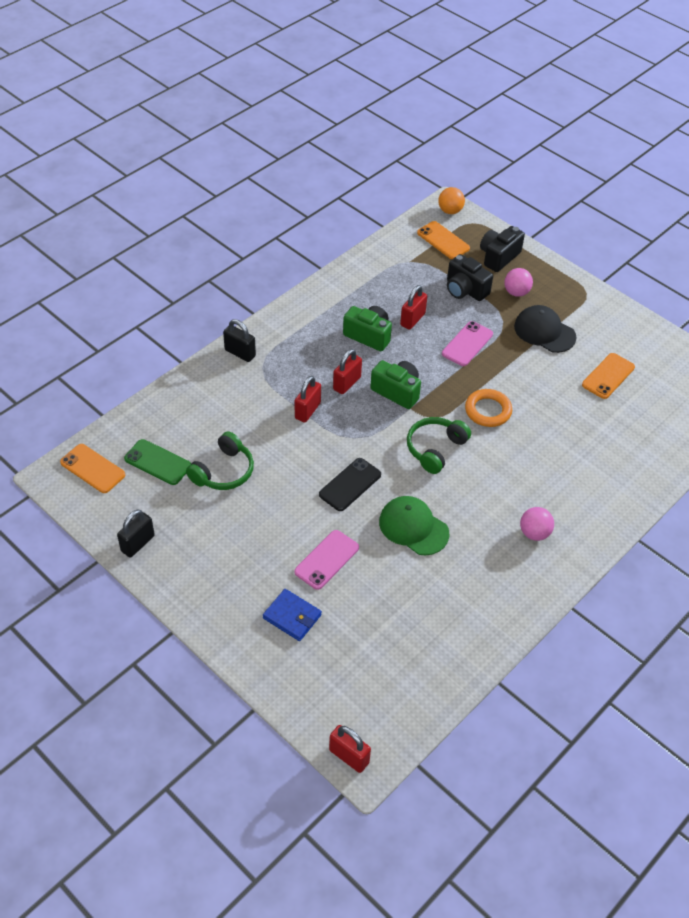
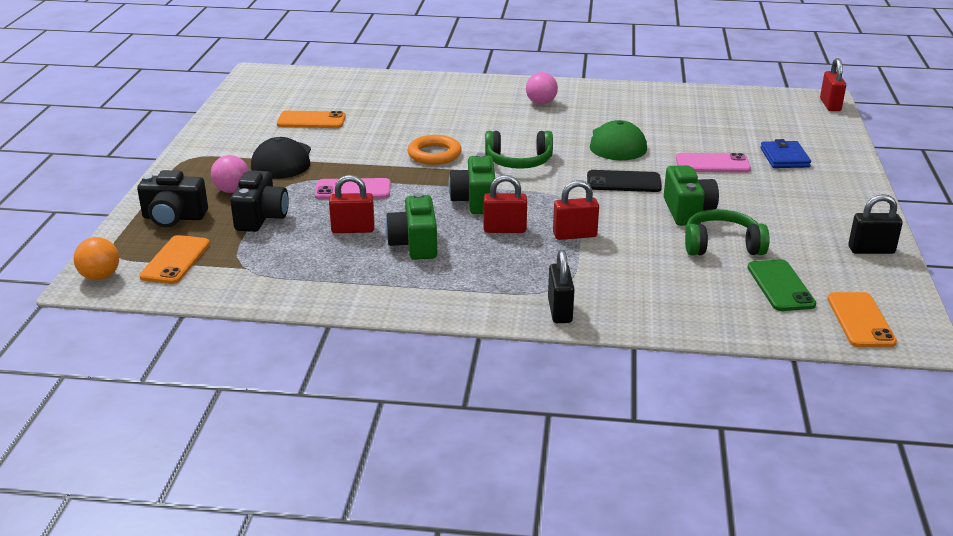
camera: 125 degrees left, 20 degrees down
(278, 488) = (687, 211): none -> green camera

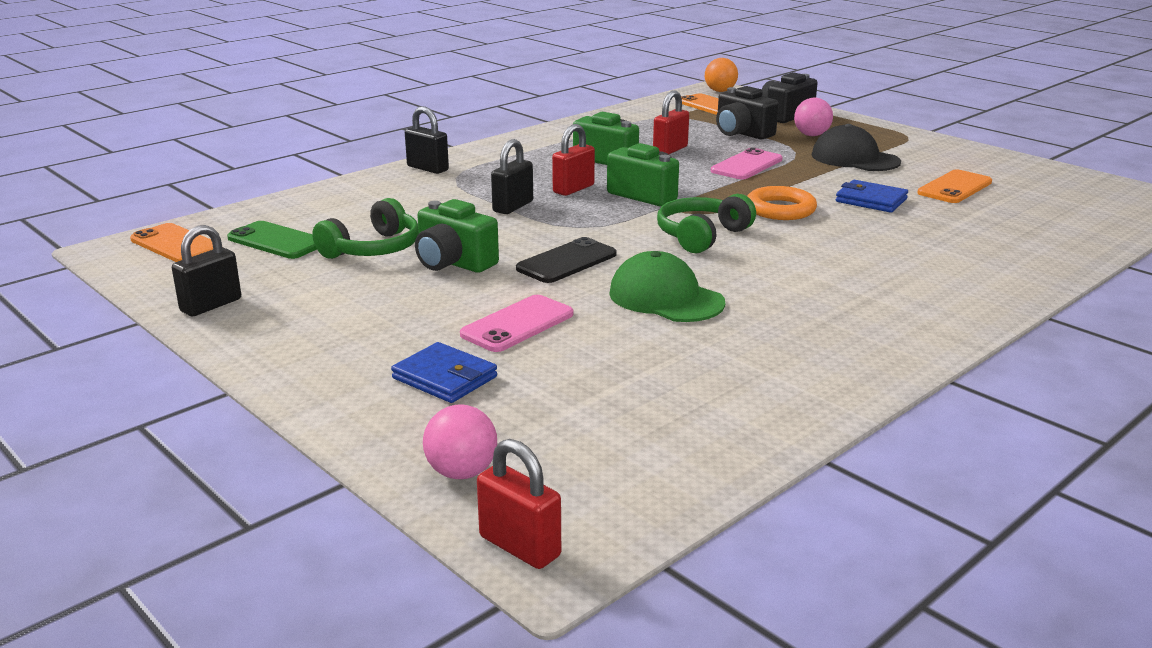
camera: 130 degrees right, 5 degrees down
(375, 136) = (871, 200): none -> blue wallet
(541, 103) = (868, 306): pink ball -> pink ball (462, 472)
(574, 235) = (513, 207): red padlock -> black padlock

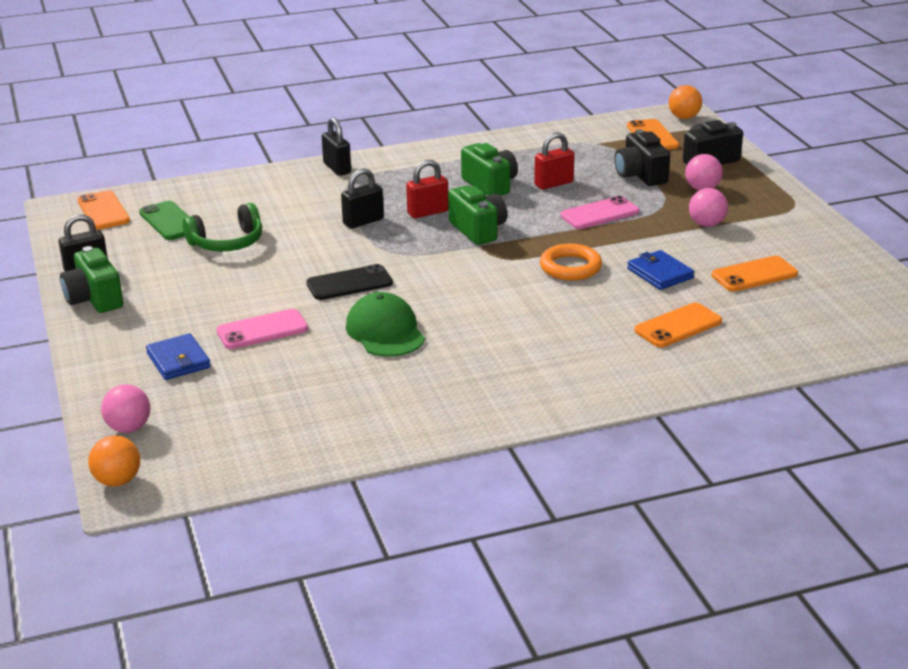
camera: 25 degrees right, 5 degrees up
(453, 263) = (270, 267): green camera -> green camera (94, 299)
(519, 546) = (117, 481): red padlock -> orange ball
(702, 236) = (476, 281): green headphones -> none
(855, 159) = (706, 224): black cap -> pink ball
(952, 238) = (678, 326): none -> orange phone

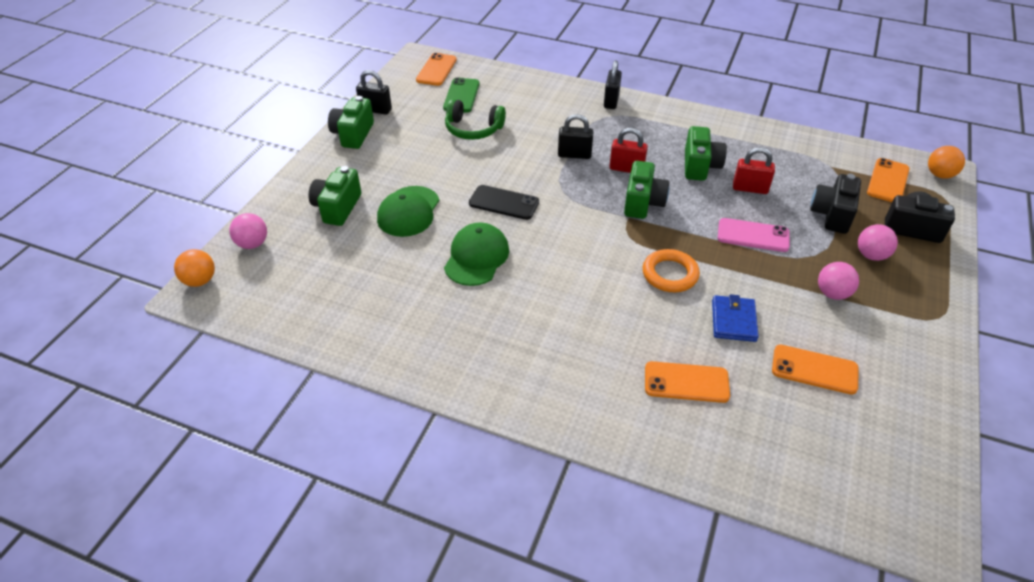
camera: 40 degrees right, 15 degrees up
(178, 360) = (337, 208): blue wallet -> green camera
(262, 330) = (408, 211): pink phone -> green cap

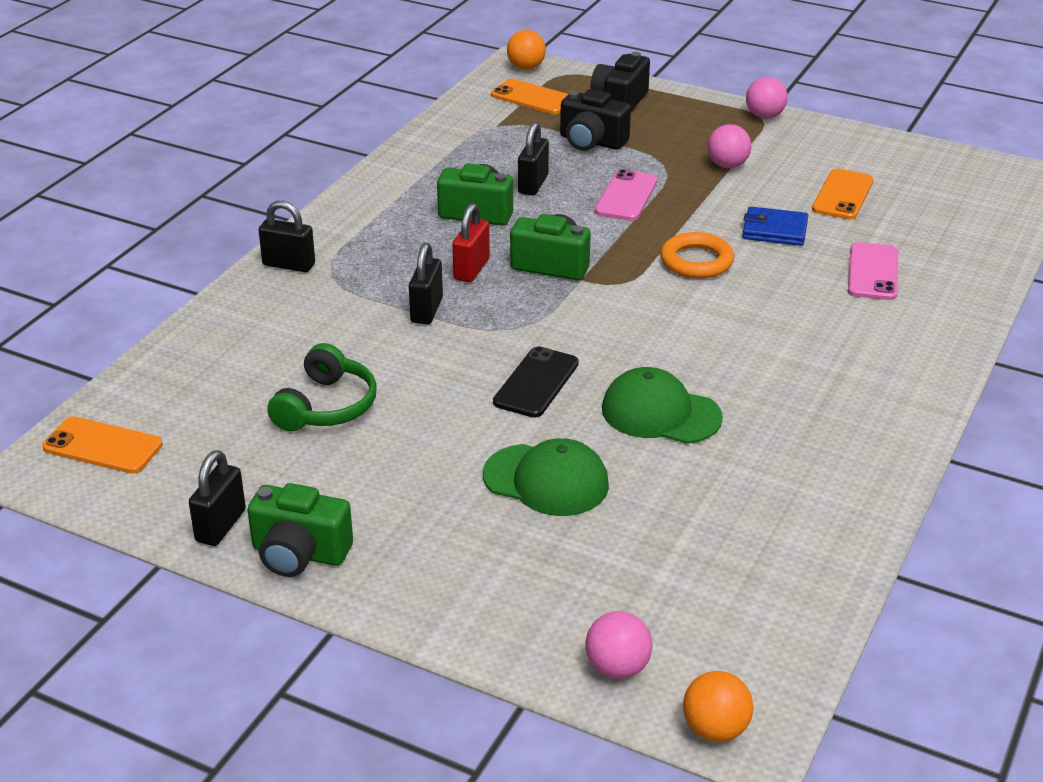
camera: 85 degrees left, 10 degrees down
(337, 208) = (526, 564): green camera -> none
(461, 96) = (211, 417): green phone -> none
(686, 382) = (873, 272): orange phone -> pink phone
(750, 188) = (533, 184): red padlock -> black padlock
(871, 255) = (665, 133): pink ball -> pink ball (764, 116)

